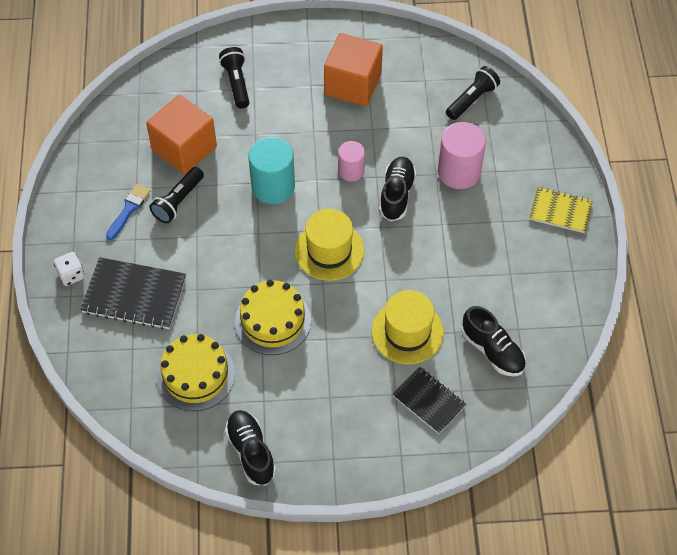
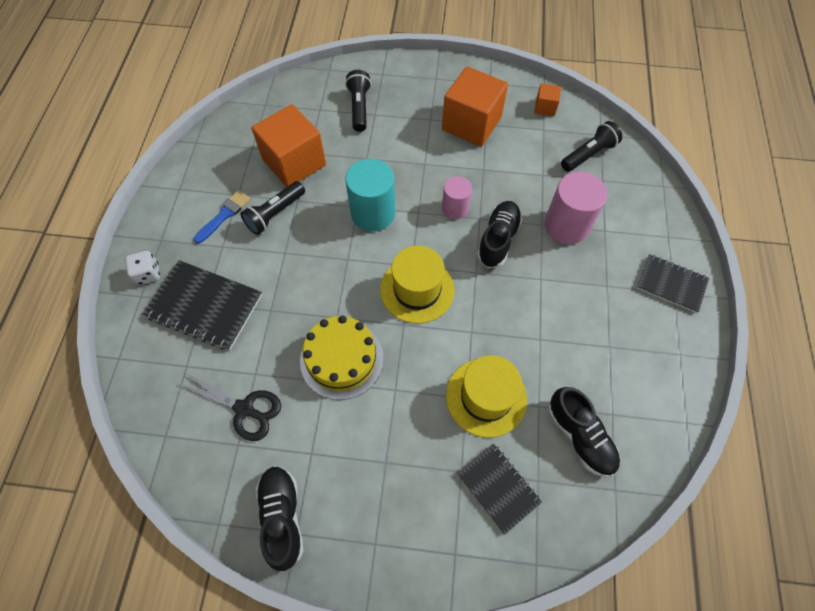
camera: 10 degrees right, 5 degrees up
(196, 375) = (244, 409): yellow cake -> black scissors
(423, 57) = (545, 107): none -> orange cube
(560, 211) = (671, 284): yellow notebook -> black notebook

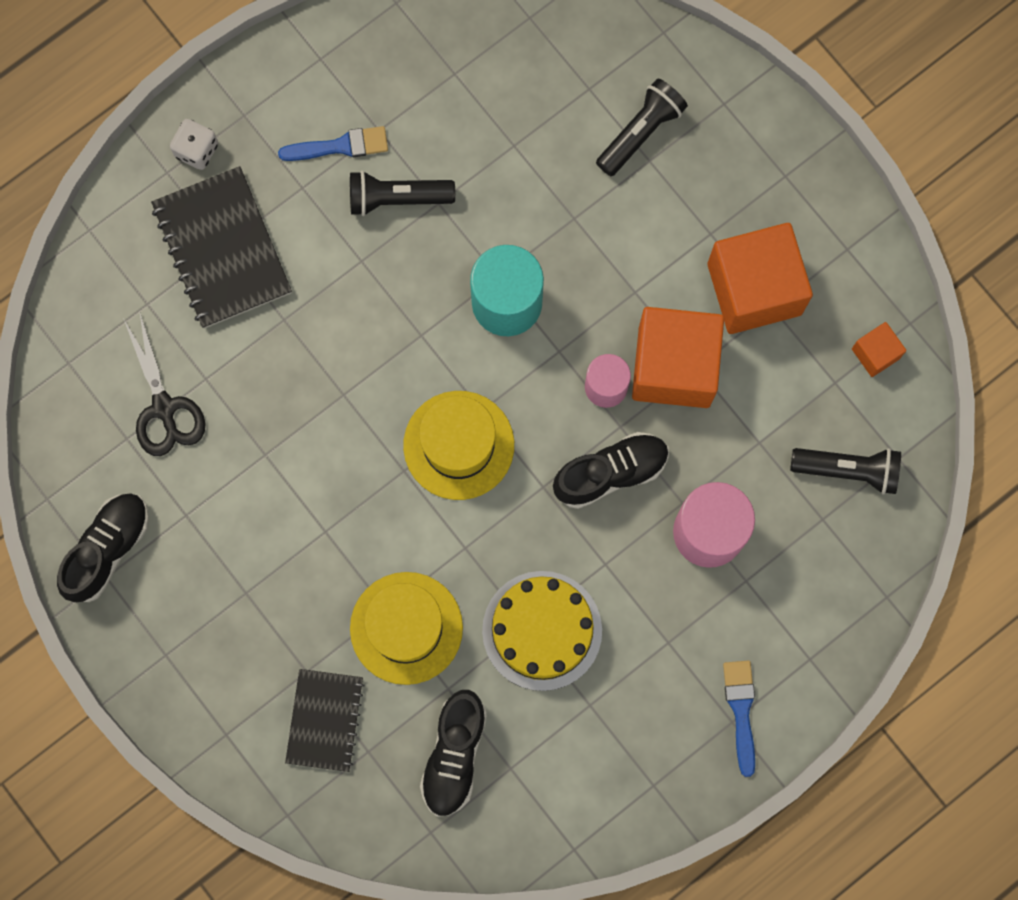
camera: 45 degrees right, 15 degrees up
(294, 162) = (484, 144): orange cube -> orange cube (674, 366)
(341, 359) = (304, 447): yellow cake -> yellow cake (542, 630)
(671, 284) = (741, 711): black notebook -> blue brush

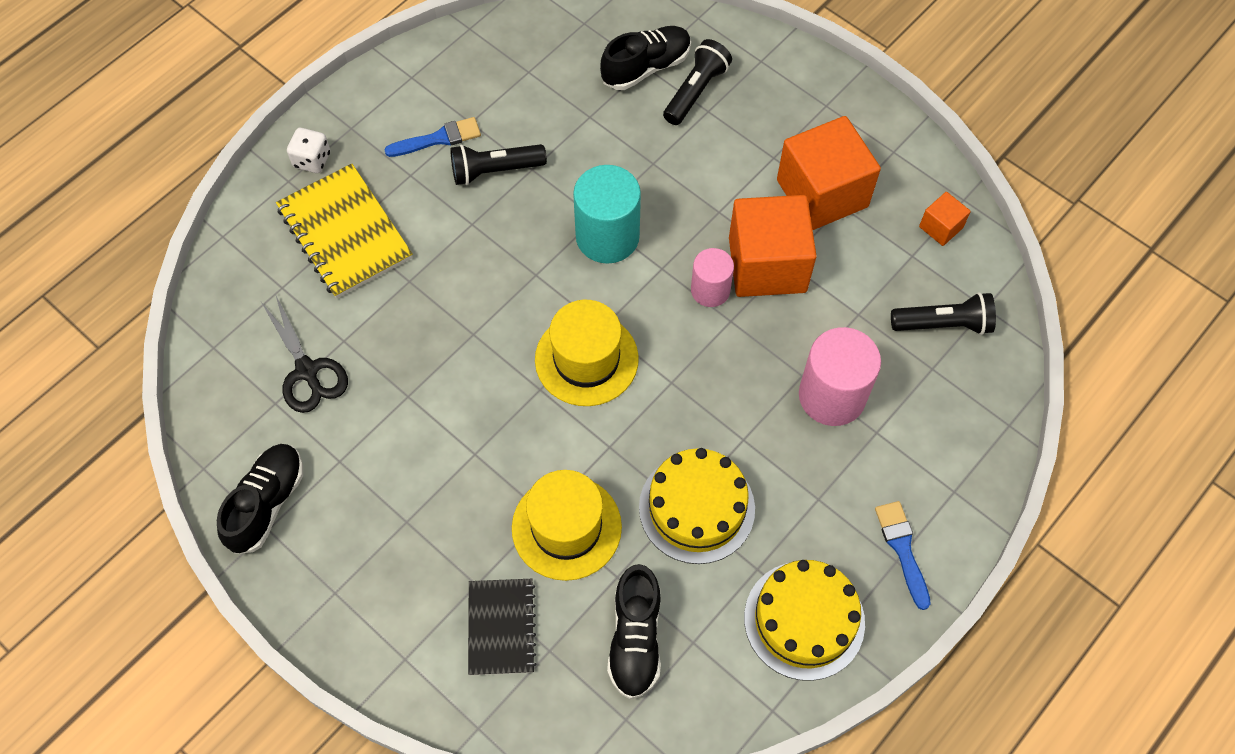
camera: 10 degrees left, 15 degrees down
(222, 249) = (344, 233): black notebook -> yellow notebook
(610, 473) = (730, 360): black shoe -> black shoe (646, 67)
(625, 766) = (804, 620): none -> yellow cake

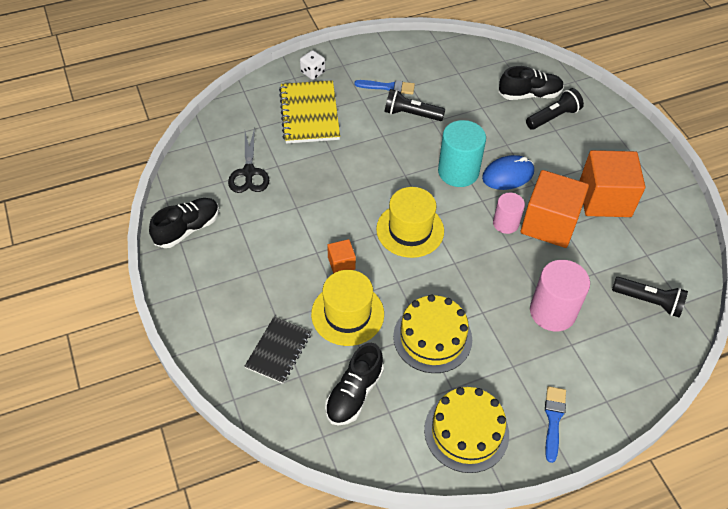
camera: 25 degrees right, 10 degrees down
(677, 212) = (508, 175): none -> blue mouse
(941, 227) = (674, 246): orange cube -> orange cube (341, 263)

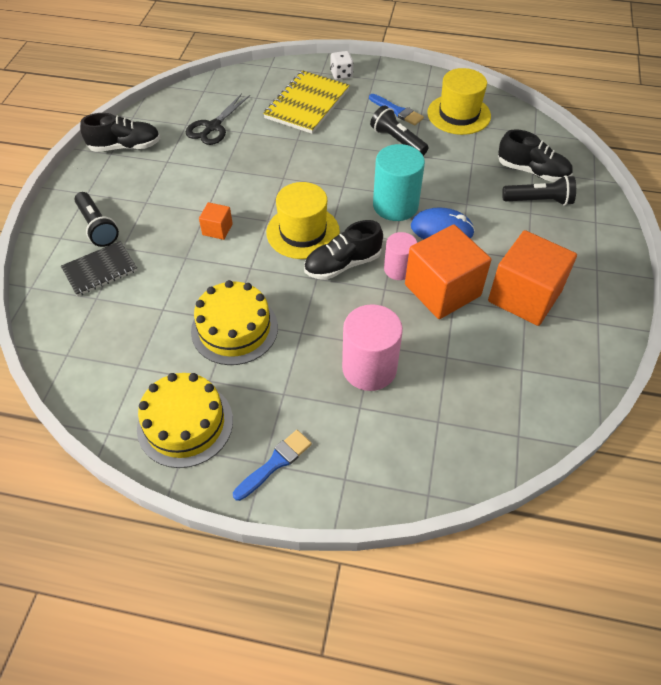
camera: 35 degrees right, 0 degrees up
(347, 314) = (182, 271): yellow hat -> yellow hat (459, 114)
(354, 393) = (124, 336): black shoe -> black shoe (342, 264)
(649, 301) = (481, 413): black flashlight -> black flashlight (97, 227)

